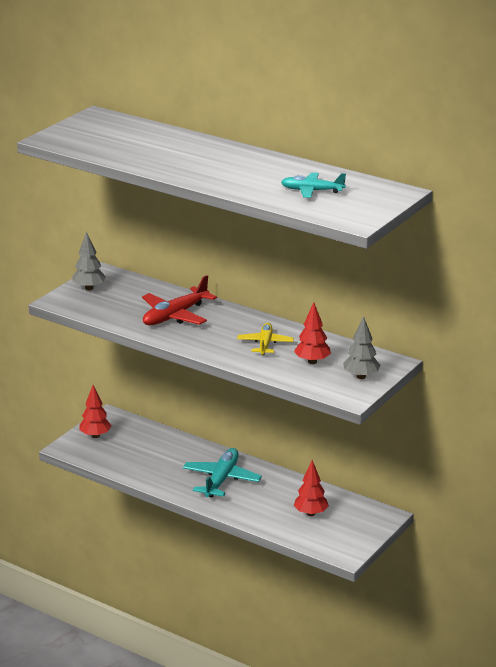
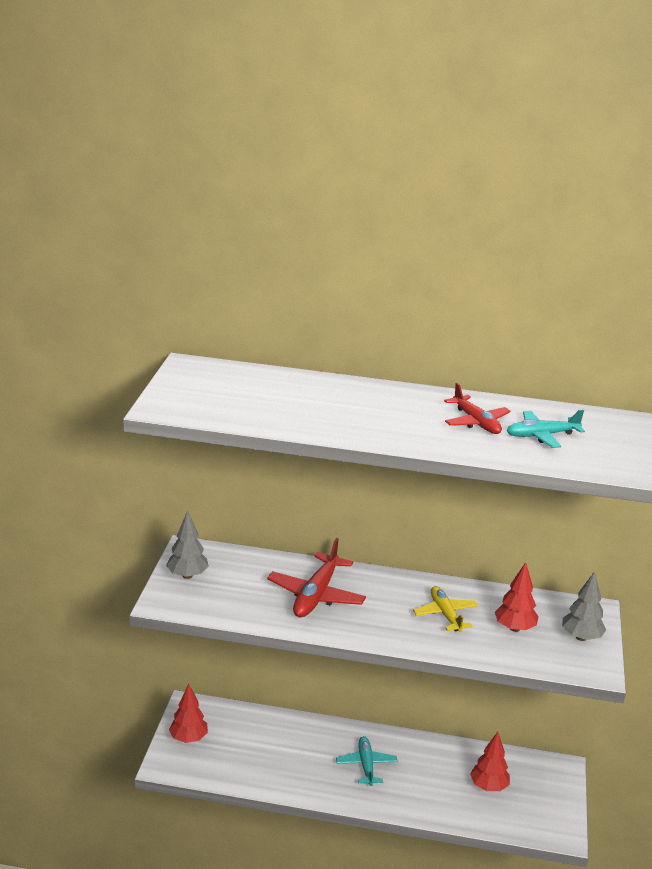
camera: 25 degrees left, 0 degrees up
(221, 480) = (366, 765): turquoise plane -> turquoise plane, size x0.66
(271, 176) = (476, 422): none -> red plane

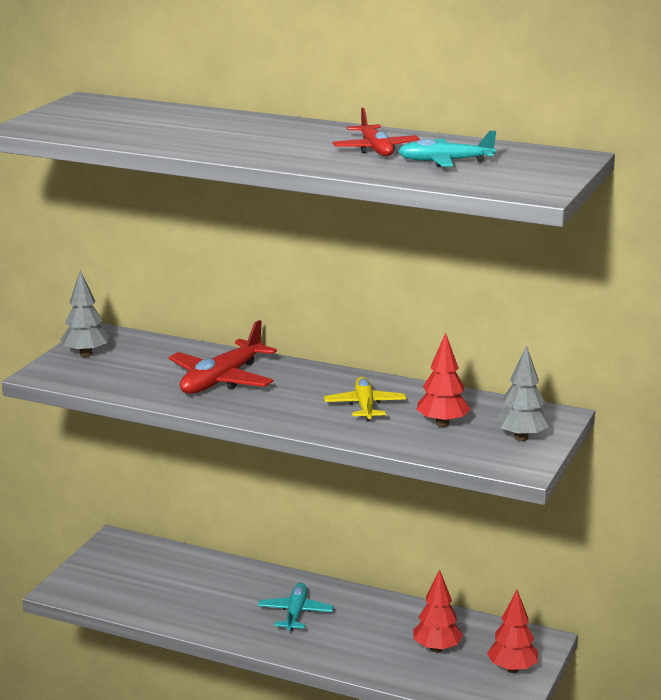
camera: 15 degrees right, 5 degrees down
(188, 738) = (100, 569): red tree -> red tree (512, 669)

